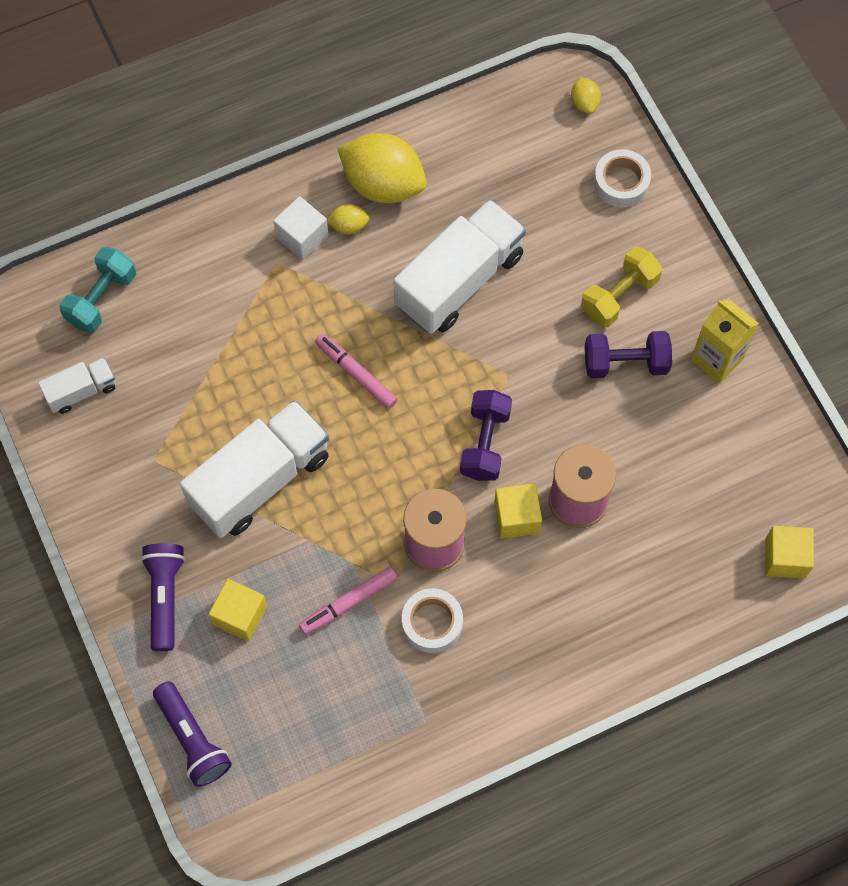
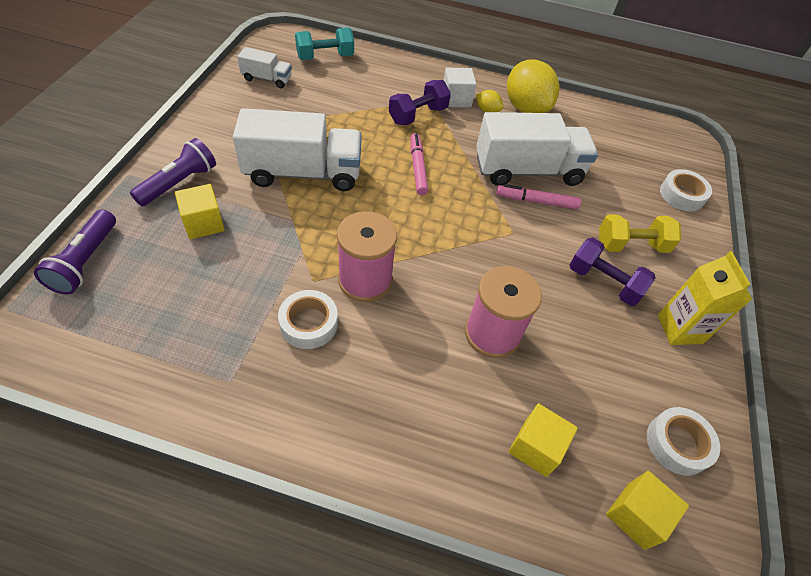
camera: 35 degrees right, 15 degrees down
(349, 603) = (273, 269): pink marker -> pink marker (537, 201)
(485, 443) = (460, 254): purple dumbbell -> purple dumbbell (418, 115)
(516, 517) = (437, 309): yellow cube -> yellow cube (536, 447)
(584, 103) = (686, 149): yellow lemon -> none
(779, 474) = (677, 444): none -> white tape

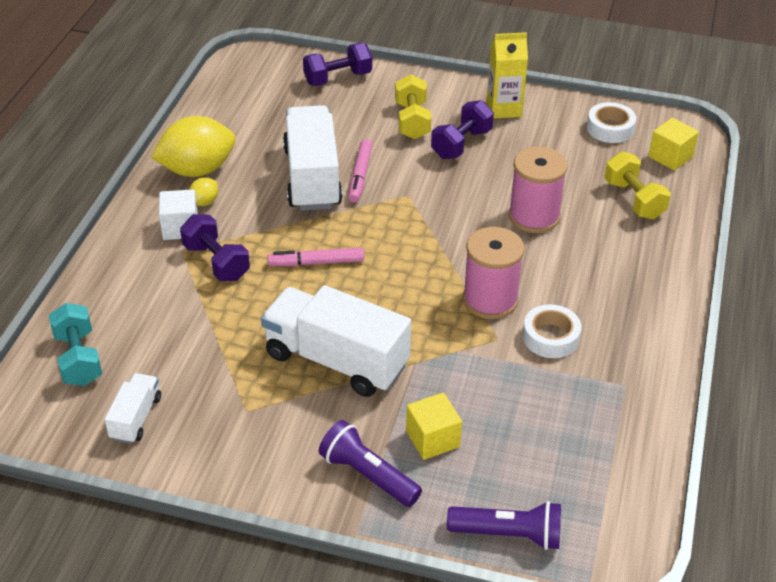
camera: 85 degrees left, 10 degrees down
(303, 173) = (336, 360): white truck -> white truck turned 60 degrees counterclockwise
(536, 447) = (634, 200): yellow cube -> yellow dumbbell
(681, 195) = (338, 78): white tape -> purple dumbbell

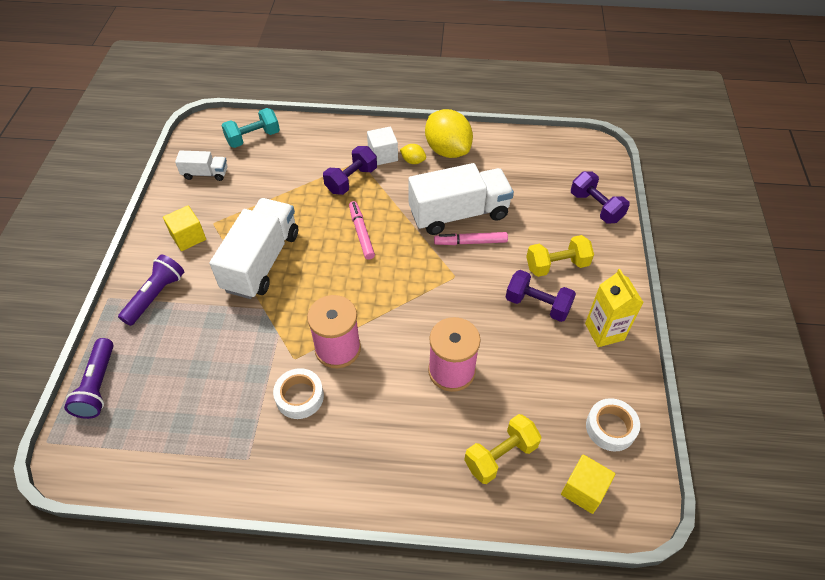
camera: 80 degrees right, 10 degrees up
(432, 439) = (188, 328): yellow cube -> yellow cube (188, 237)

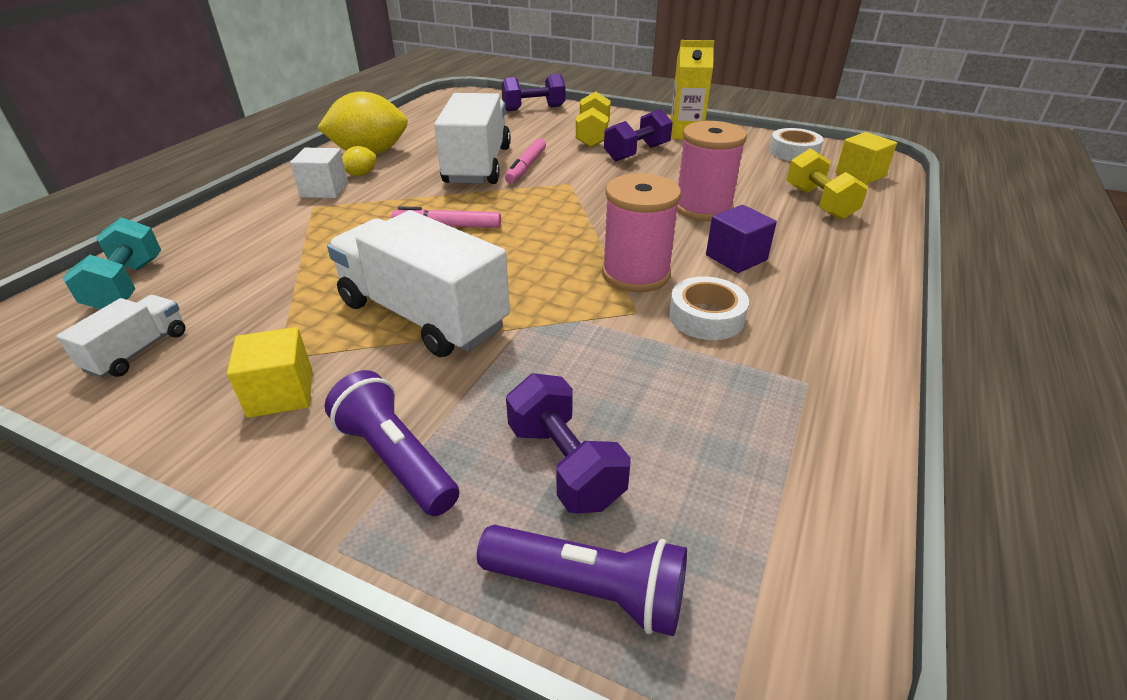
camera: 70 degrees left, 15 degrees down
(351, 180) = (341, 217): purple dumbbell -> purple dumbbell (564, 464)
(381, 404) = (736, 257): none -> purple cube

